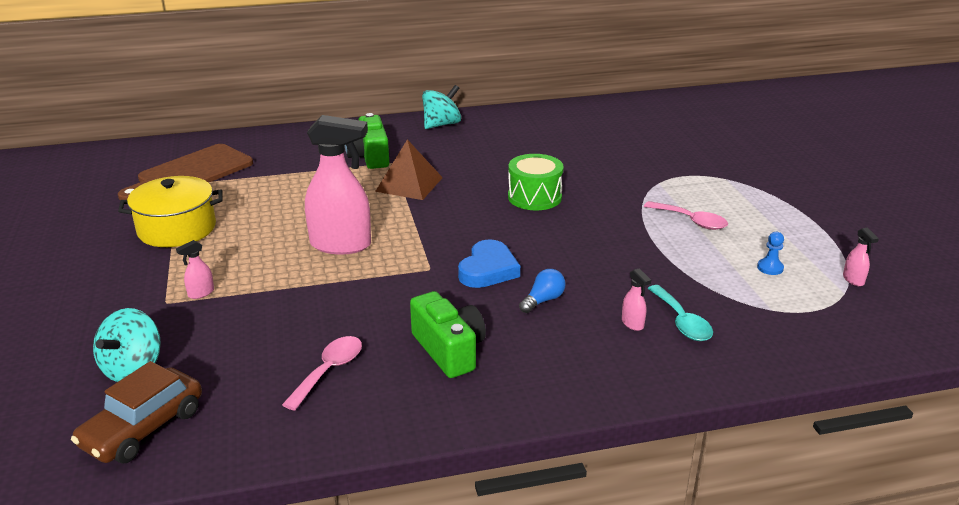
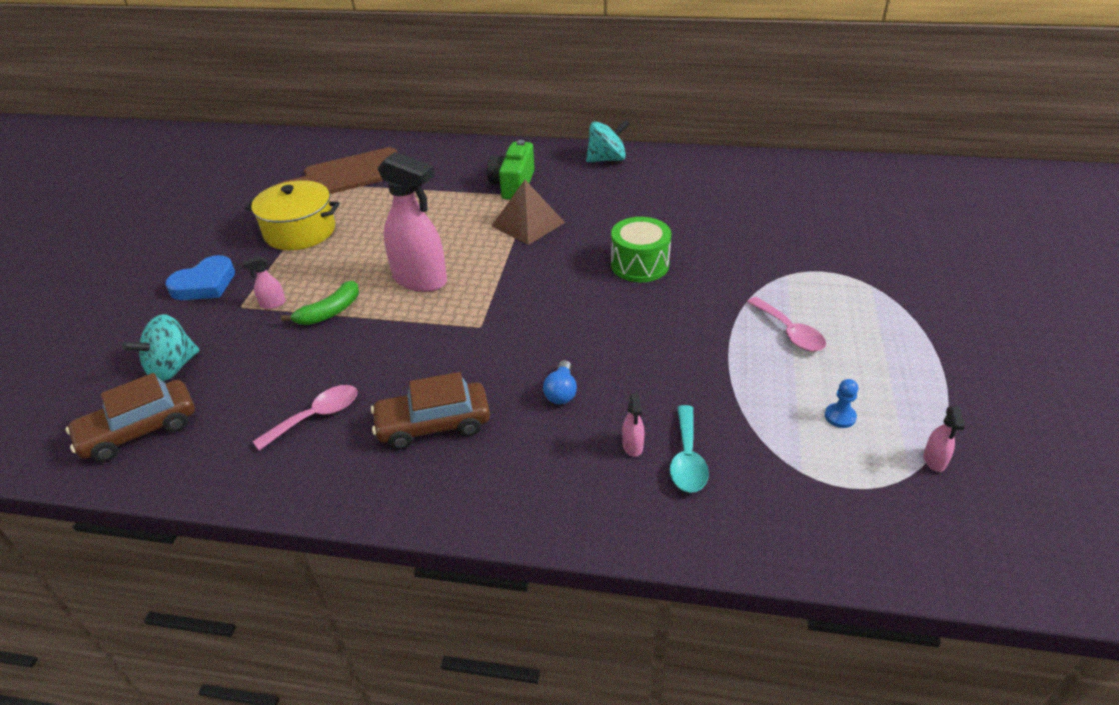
camera: 25 degrees right, 10 degrees up
(269, 287) = (330, 312): none -> green banana
(449, 350) = (433, 424): green camera -> brown car
(488, 269) = (533, 341): blue heart -> blue heart (205, 284)
(543, 300) = (561, 392): blue light bulb -> blue light bulb turned 120 degrees clockwise

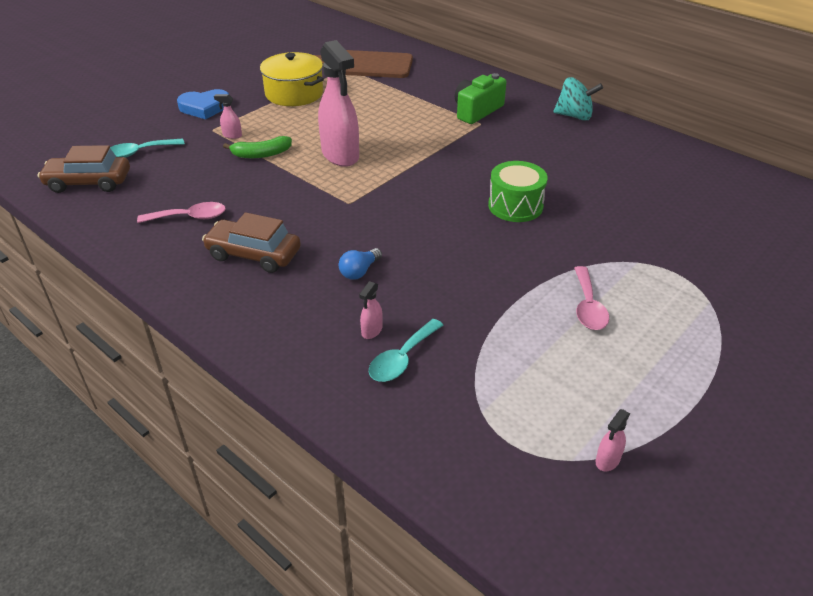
camera: 30 degrees right, 0 degrees up
(172, 367) = (139, 152): turquoise spinning top -> turquoise spoon
(528, 224) = (458, 144): brown pyramid -> none
(840, 416) = (560, 388): blue pawn -> none

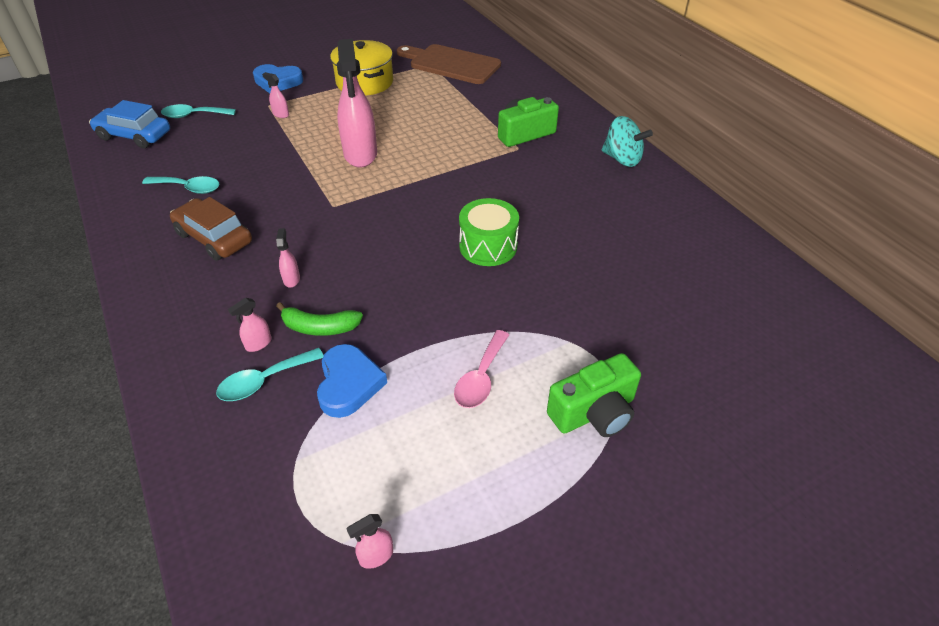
camera: 20 degrees right, 5 degrees up
(89, 182) = (134, 136): brown car -> blue car
(190, 217) = (188, 188): pink spoon -> turquoise spoon
(261, 154) = (292, 138): green banana -> green banana (320, 327)
(359, 271) = (291, 279): blue light bulb -> pink spray bottle
(480, 340) = (349, 384): none -> blue heart
(695, 308) = (594, 412): none -> green camera

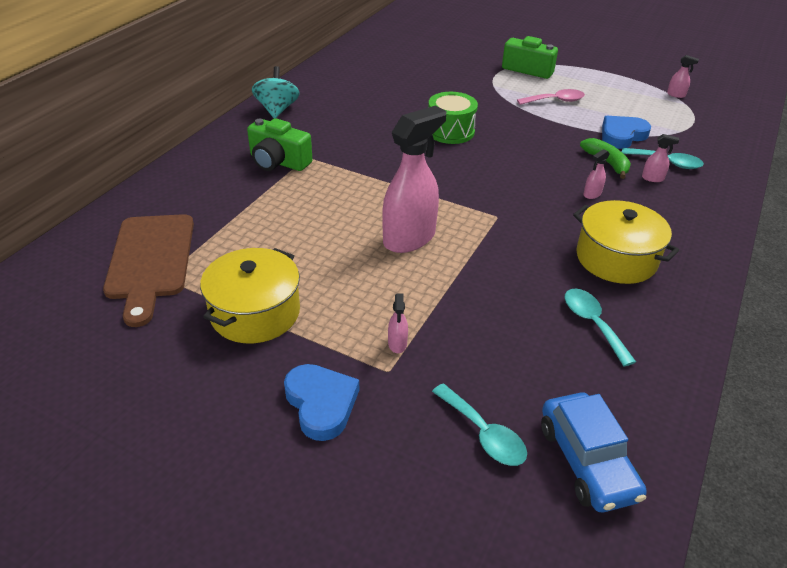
camera: 125 degrees left, 5 degrees down
(214, 238) = (616, 258): brown car -> yellow pot

